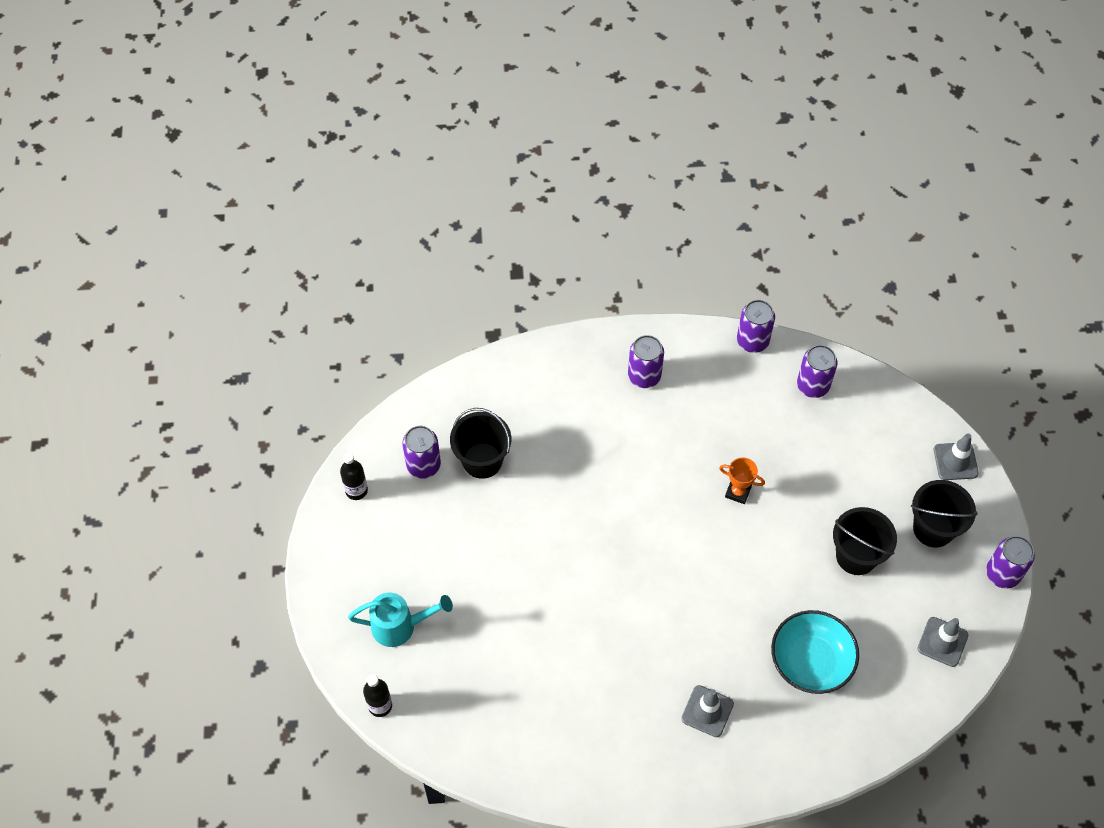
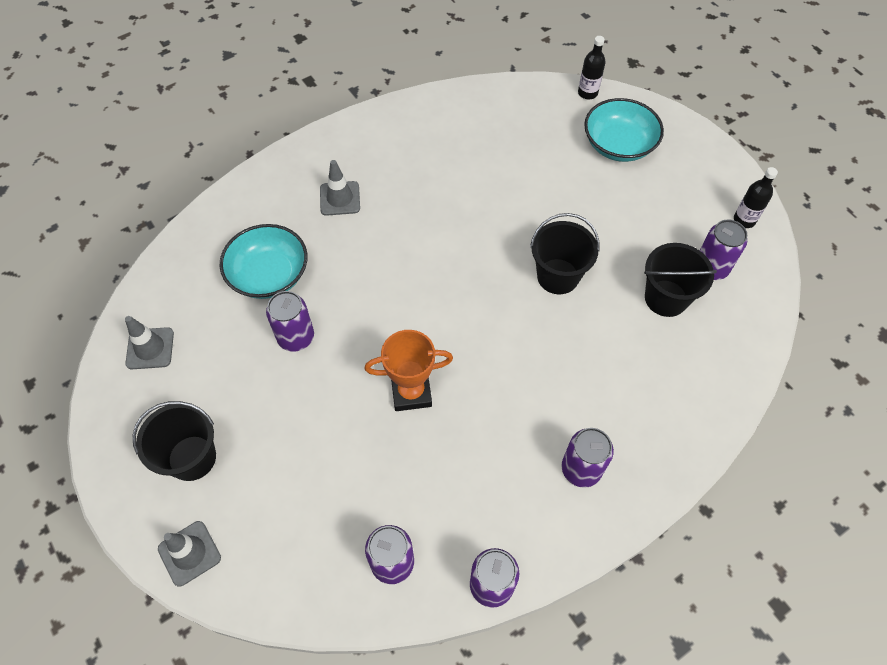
camera: 150 degrees right, 0 degrees up
(400, 626) = (618, 145): turquoise watering can -> turquoise bowl
(738, 492) = (411, 392): orange trophy -> orange trophy, size x1.56
(856, 556) = (263, 388): black bucket -> black bucket (558, 276)
(1002, 574) = (103, 445): purple can -> purple can (296, 337)

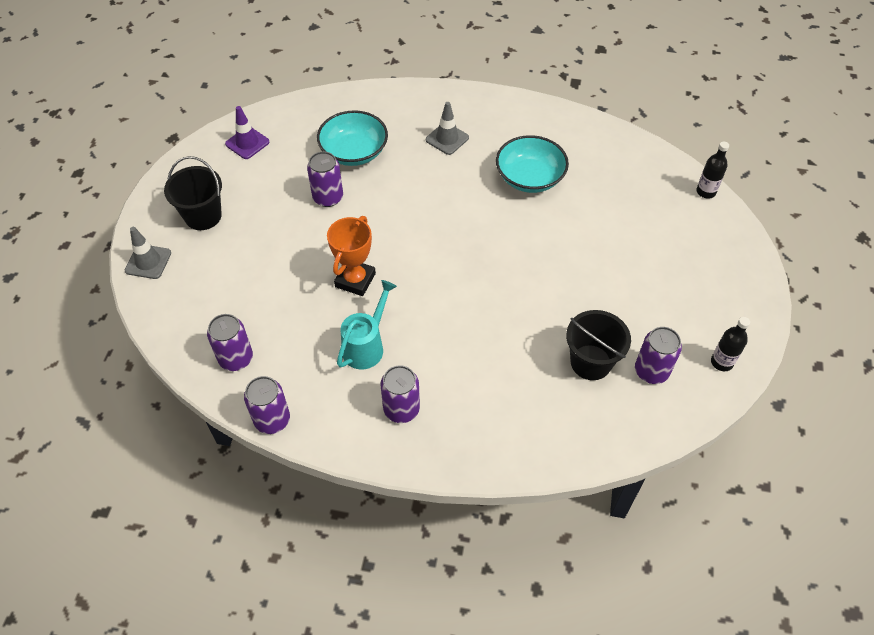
camera: 45 degrees right, 5 degrees down
(150, 348) = (247, 143): grey traffic cone -> purple traffic cone
(411, 392) = (355, 280): orange trophy -> orange trophy turned 75 degrees clockwise
(490, 442) = (366, 346): none -> turquoise watering can
(558, 276) = (531, 289): black bucket -> none
(618, 145) = (685, 242): turquoise bowl -> turquoise bowl (529, 178)

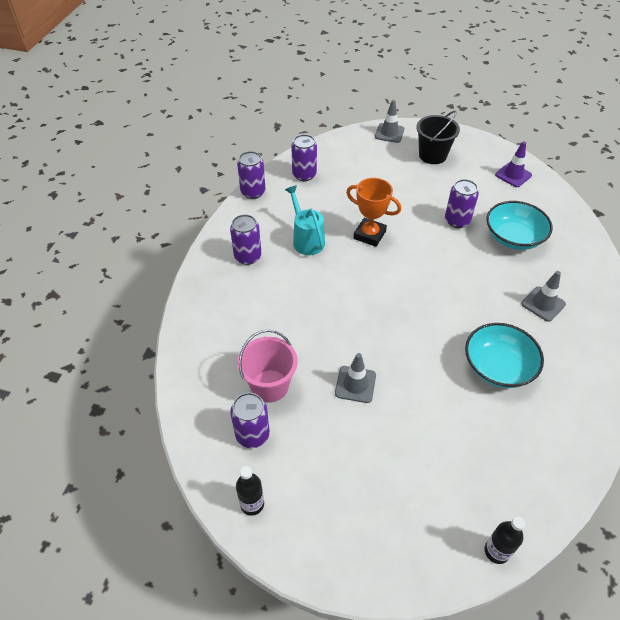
camera: 95 degrees right, 5 degrees down
(366, 346) = (306, 239): turquoise watering can -> turquoise watering can turned 150 degrees counterclockwise
(572, 287) = (355, 384): none -> grey traffic cone
(590, 362) = (269, 386): black bucket -> pink bucket

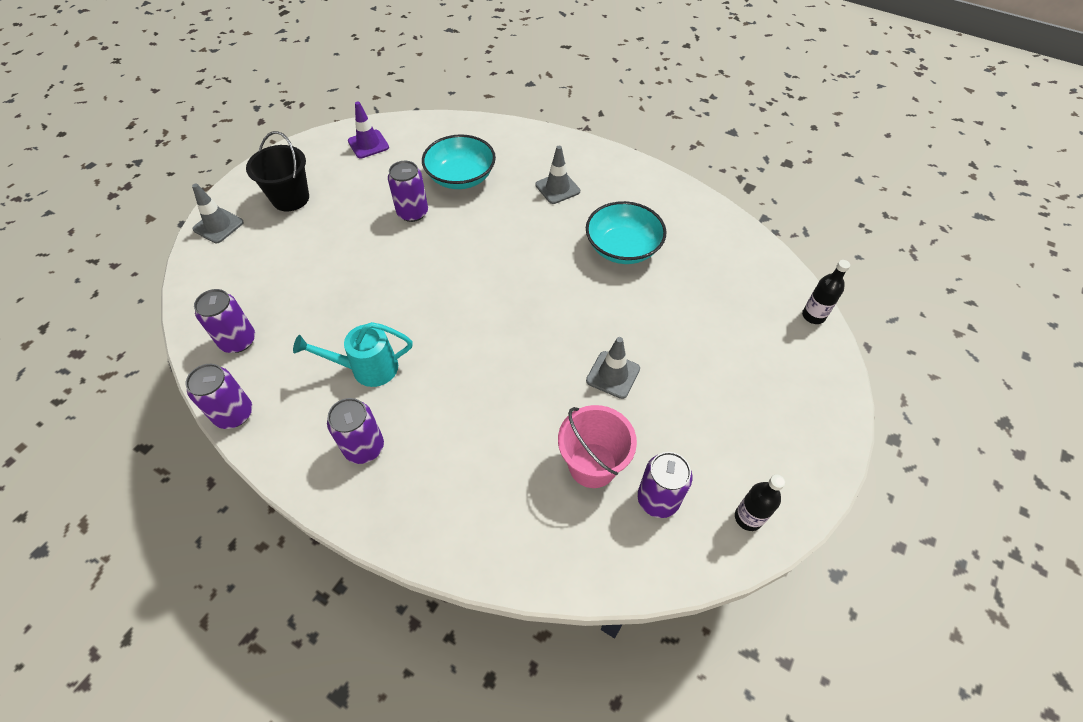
camera: 75 degrees left, 5 degrees up
(369, 235) = (393, 299): orange trophy -> none

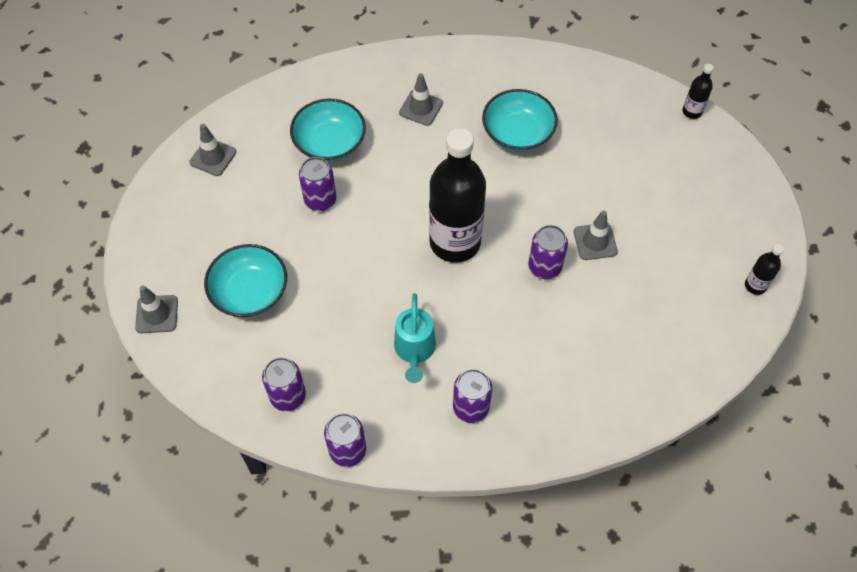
camera: 35 degrees left, 5 degrees up
(290, 198) = (196, 250): black bucket -> none
(294, 248) = (250, 292): none -> turquoise bowl
(367, 368) = (414, 351): turquoise watering can -> turquoise watering can turned 45 degrees counterclockwise
(368, 144) = (213, 157): purple traffic cone -> grey traffic cone
(486, 302) = (455, 242): none -> black bottle
(592, 465) = (635, 315): pink bucket -> none
(658, 499) = (693, 310): purple can -> purple can (544, 267)

